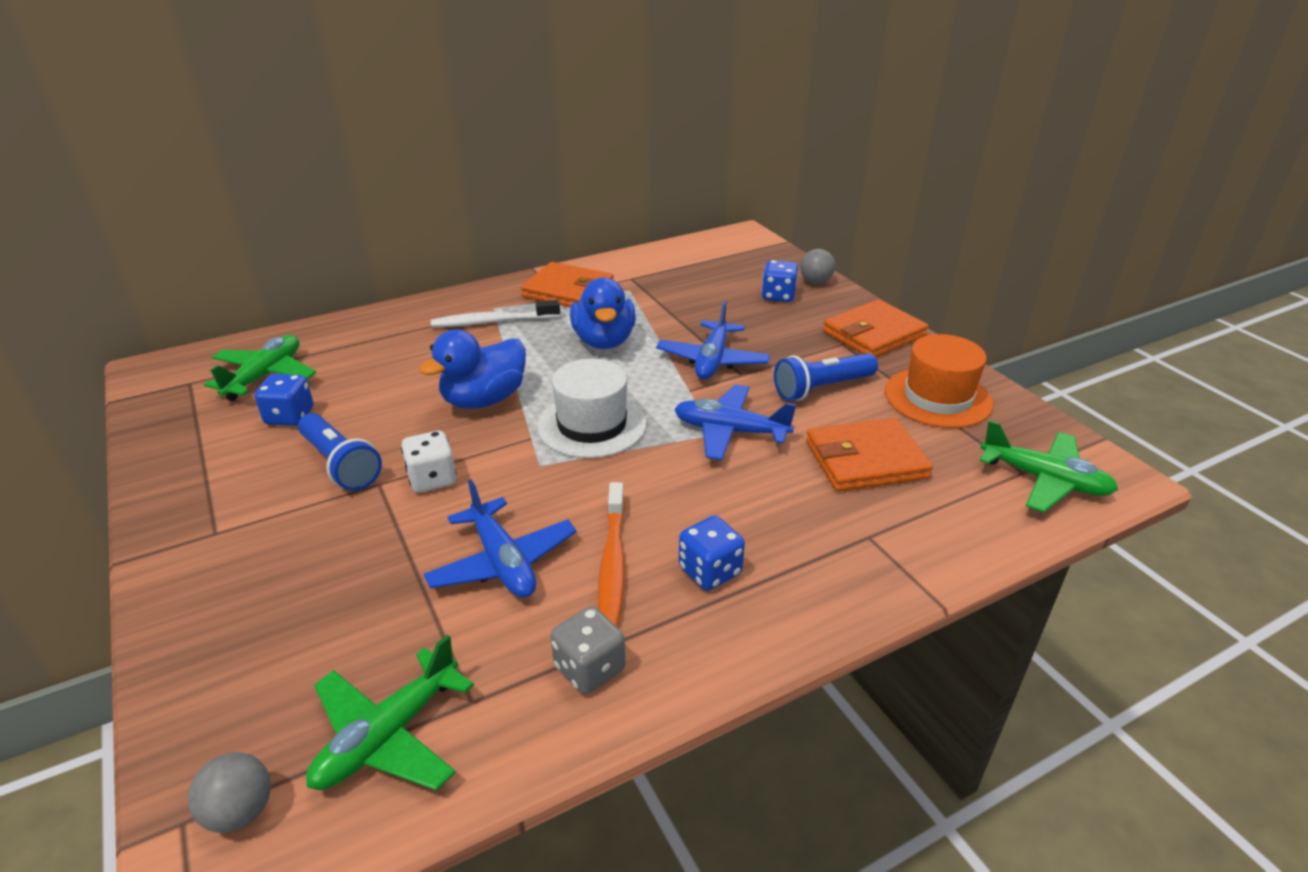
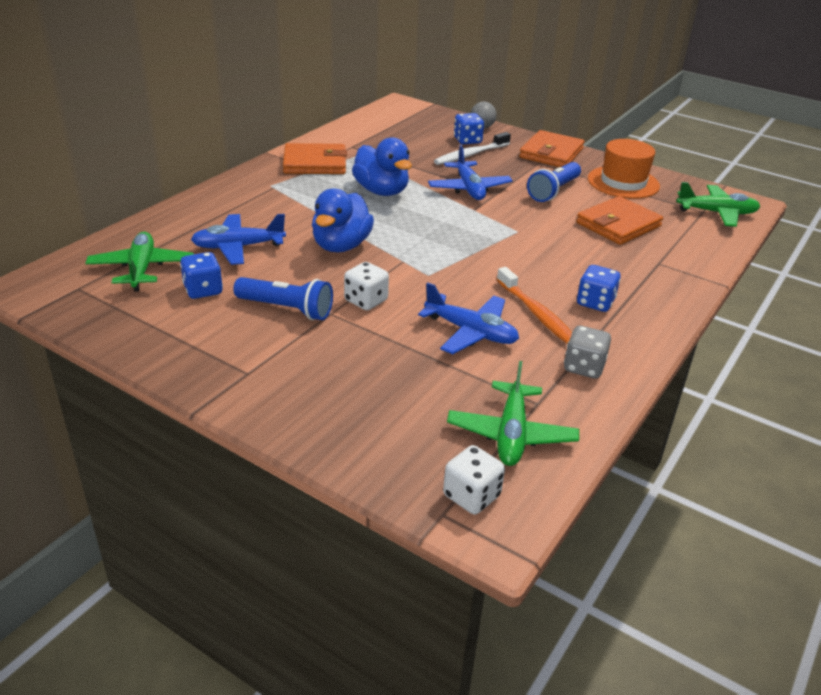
camera: 30 degrees left, 0 degrees up
(240, 811) = (471, 496): grey ball -> white dice
(493, 322) = (282, 195): white toothbrush -> white toothbrush (470, 155)
(592, 425) = (435, 244): white hat -> none
(730, 431) = (526, 227): blue plane -> blue plane (238, 247)

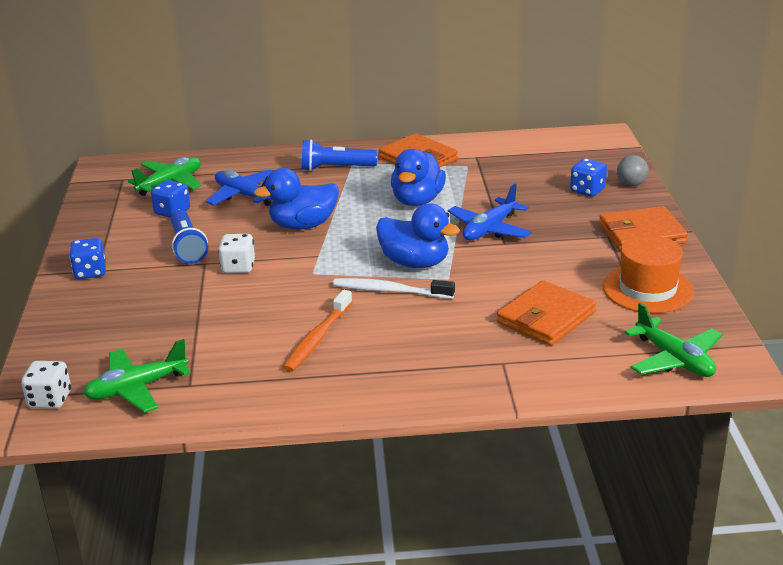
camera: 55 degrees right, 5 degrees down
(470, 155) = (559, 203): white toothbrush -> white toothbrush (390, 291)
(471, 332) = (251, 322): blue plane -> none
(476, 232) = (415, 263): none -> blue duck
(553, 191) = (558, 264): blue flashlight -> blue flashlight (335, 168)
(584, 367) = (264, 386): grey dice -> none
(595, 303) = (376, 356): blue dice -> blue dice (90, 272)
(618, 225) = (546, 318): orange wallet -> orange wallet turned 60 degrees counterclockwise

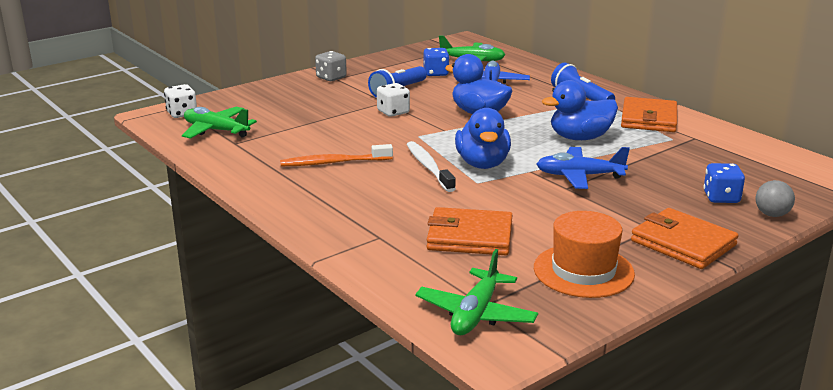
camera: 55 degrees right, 5 degrees down
(90, 272) = (331, 78): blue dice -> grey dice

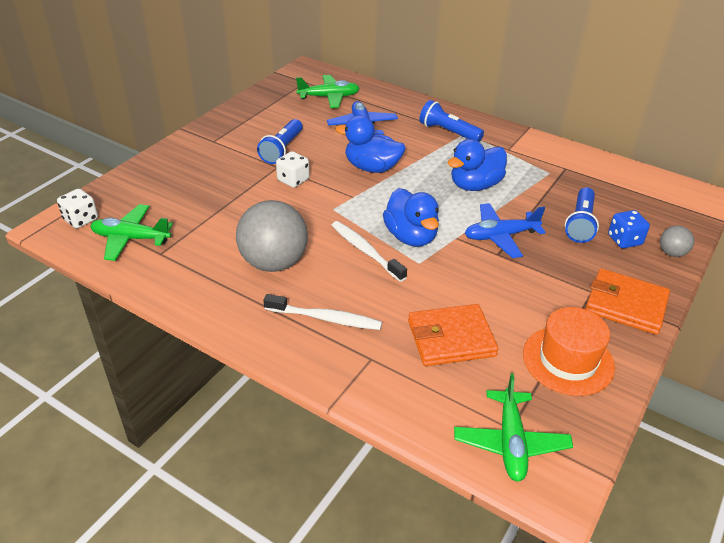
camera: 20 degrees left, 15 degrees up
(331, 78) = (208, 141): grey dice -> none
(333, 163) = (274, 263): orange toothbrush -> grey ball
(355, 205) = (325, 318): none -> white toothbrush
(436, 73) = (304, 119): blue dice -> none
(649, 119) = (517, 150): orange wallet -> none
(678, 179) = (580, 223): none -> blue flashlight

